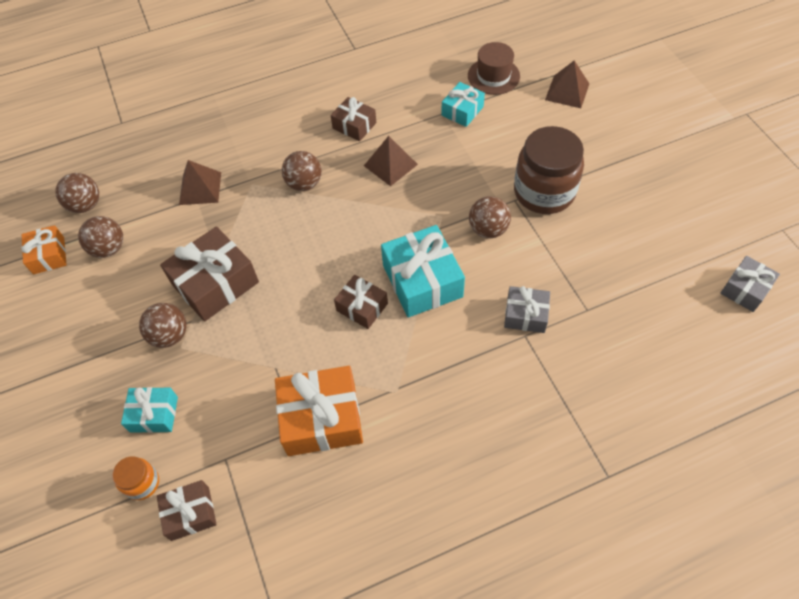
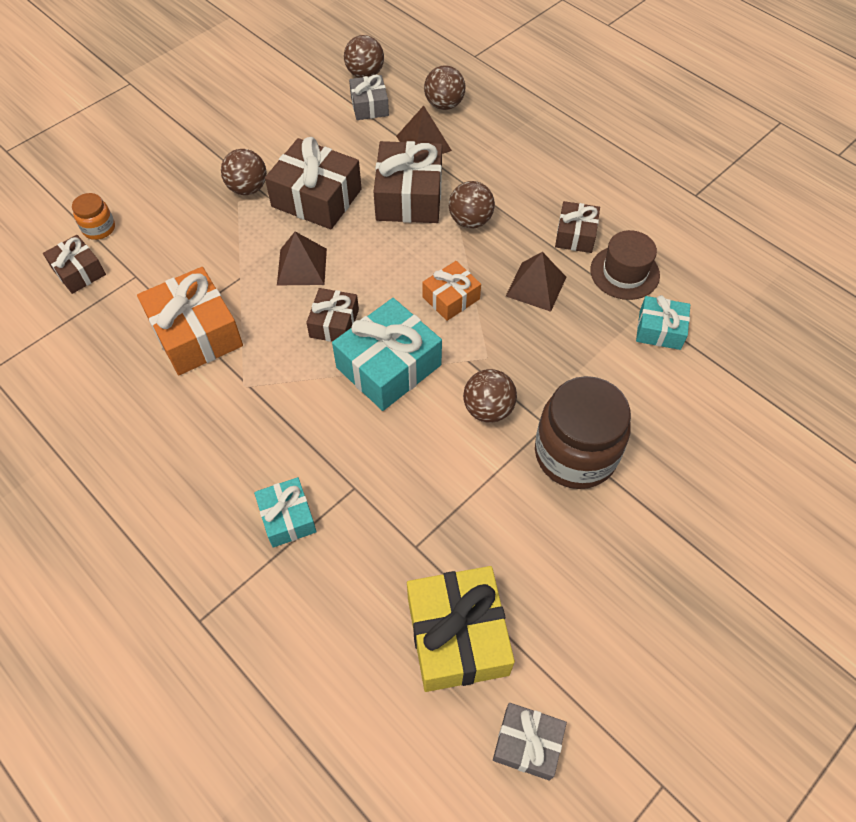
camera: 65 degrees right, 0 degrees up
(49, 255) = (300, 75): orange gift -> orange gift (451, 298)
(109, 248) = (324, 109): brown ball -> brown ball (444, 105)
(154, 414) = (165, 210): turquoise gift -> turquoise gift (287, 518)
(254, 216) = (409, 196): none -> brown gift
(493, 76) = (741, 346): brown hat -> brown hat (624, 272)
(525, 315) = (382, 481): grey gift -> grey gift (369, 106)
(567, 91) = (766, 437): brown pyramid -> brown pyramid (302, 266)
(662, 305) = (457, 636): none -> yellow gift

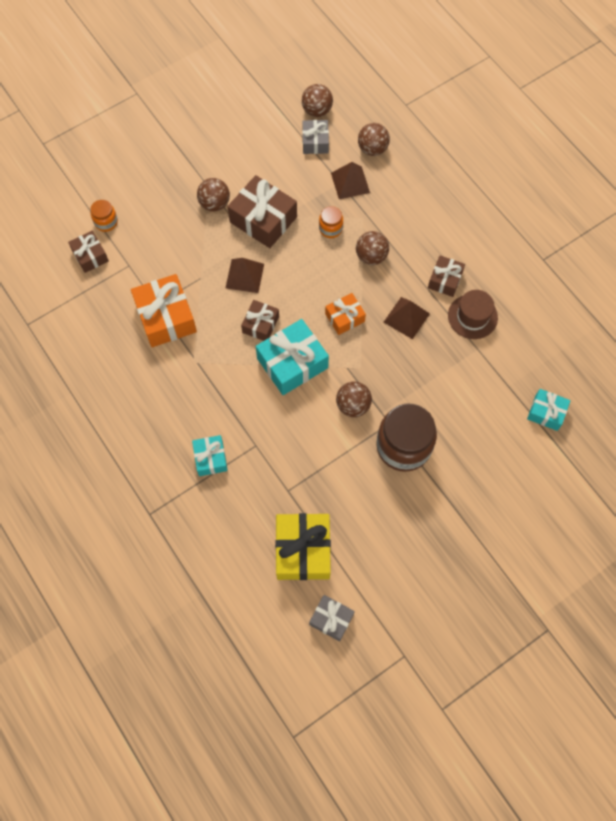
camera: 10 degrees right, 10 degrees up
(409, 196) = (330, 228): brown gift -> orange jar
(660, 330) = (485, 366): turquoise gift -> turquoise gift (546, 413)

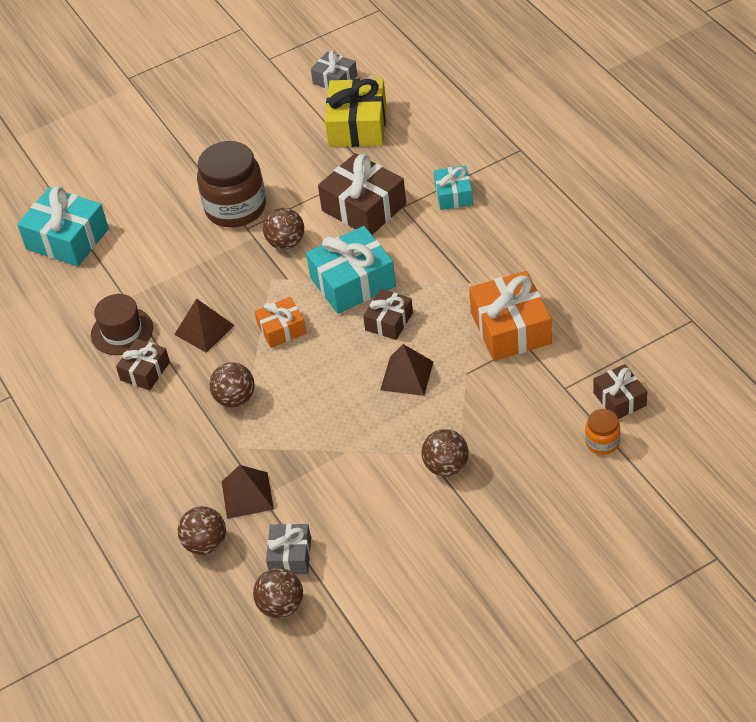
camera: 170 degrees left, 20 degrees down
(263, 219) = (377, 445): brown gift -> brown gift (364, 207)
(330, 228) = (284, 433): orange jar -> none
(546, 413) = (67, 239): turquoise gift -> turquoise gift, size x1.74

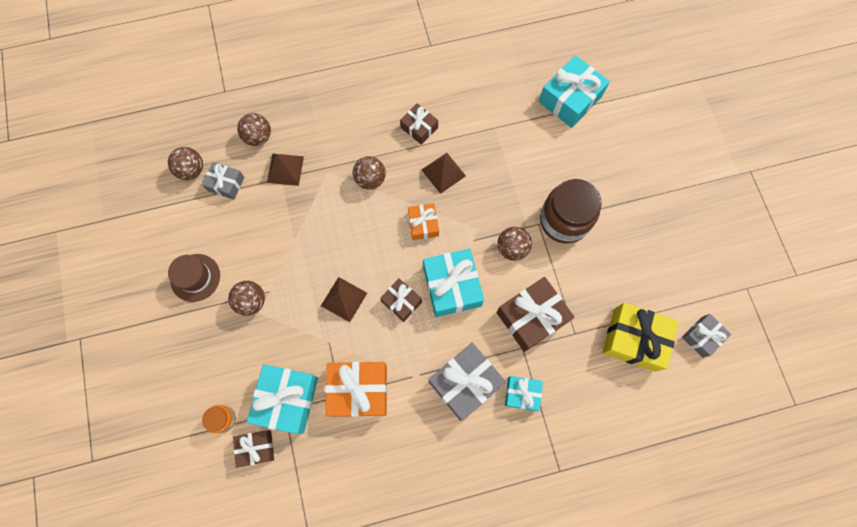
camera: 100 degrees right, 25 degrees up
(122, 331) = (462, 120): brown hat -> brown hat (195, 277)
(461, 242) = (465, 383): none -> grey gift
(551, 389) = (287, 399): none -> turquoise gift

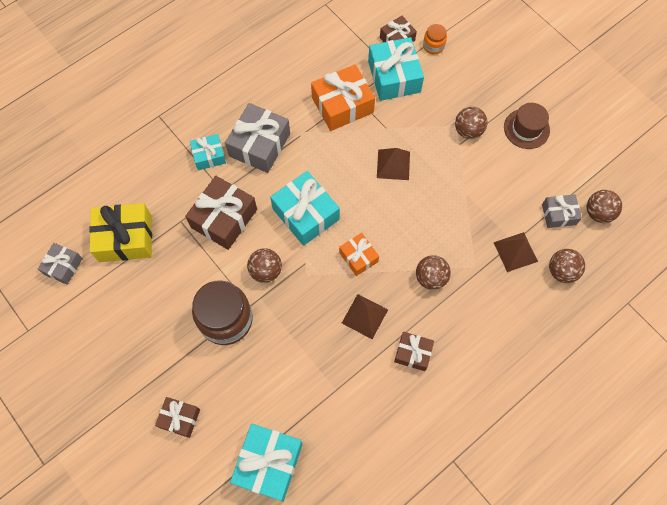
camera: 155 degrees right, 5 degrees down
(401, 302) = (343, 183): brown gift -> brown gift (179, 418)

